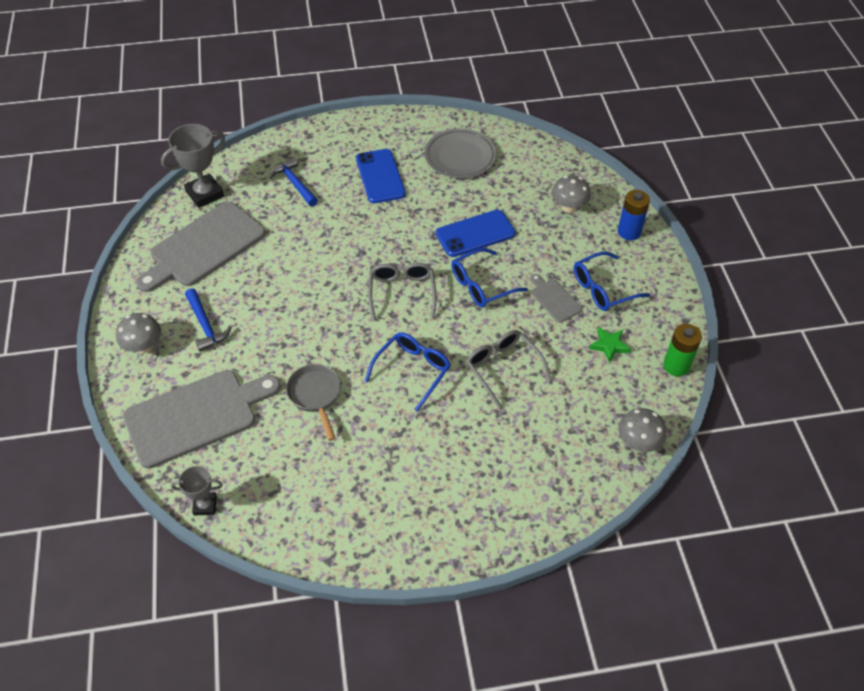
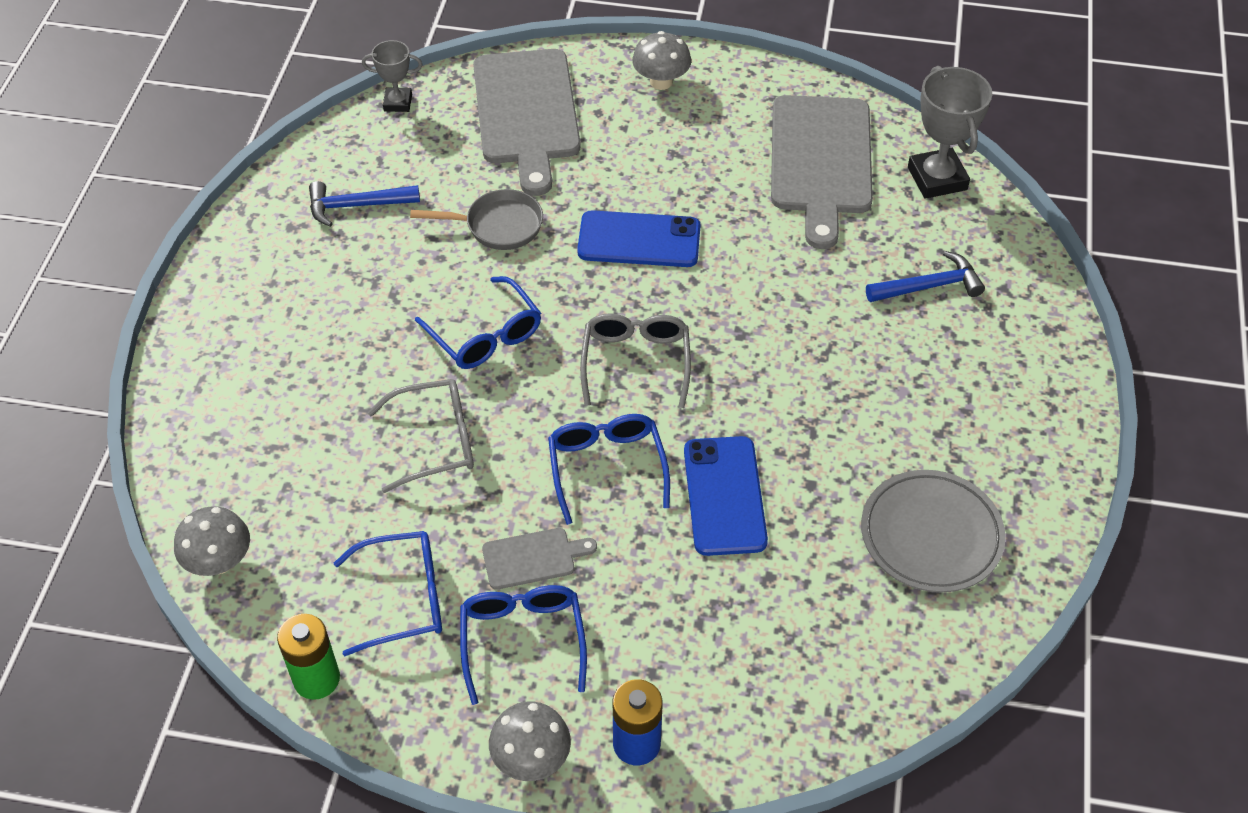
camera: 110 degrees right, 0 degrees up
(204, 247) = (821, 161): grey cutting board -> grey cutting board turned 150 degrees counterclockwise
(205, 325) = (670, 141): blue hammer -> blue hammer (356, 206)
(205, 505) = (398, 103): grey trophy -> grey trophy turned 75 degrees clockwise
(380, 176) = (912, 402): blue phone -> blue phone (639, 240)
(402, 293) = (636, 362): grey glasses -> grey glasses turned 105 degrees counterclockwise
(568, 207) = (738, 666): grey mushroom -> grey mushroom (531, 758)
(609, 345) = (404, 598): green star -> blue glasses

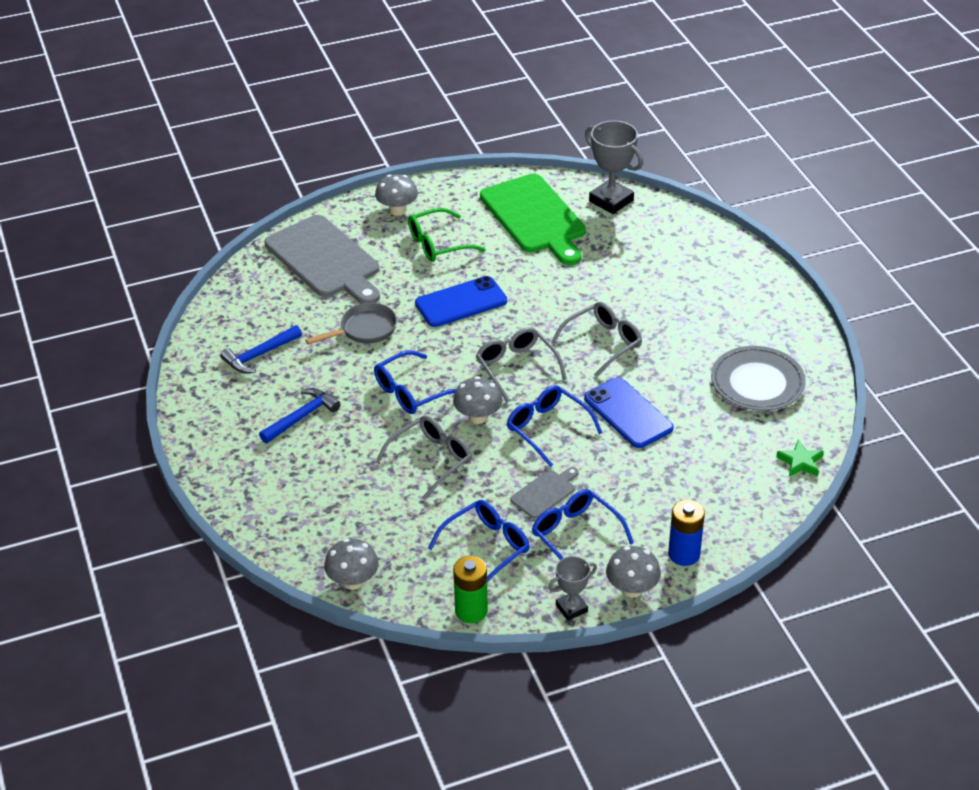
camera: 30 degrees left, 10 degrees down
(398, 103) = (232, 286): grey trophy -> grey trophy (571, 608)
(485, 335) = (411, 392): blue glasses -> blue glasses turned 120 degrees clockwise
(536, 409) = (478, 417): none -> grey mushroom
(673, 148) = (438, 244): none -> green glasses
(770, 378) = (603, 343): none -> grey glasses
(821, 161) = (535, 217): grey cutting board -> green cutting board
(899, 687) = (800, 462): none -> green star
(929, 286) = (653, 259): blue hammer -> blue hammer (301, 417)

